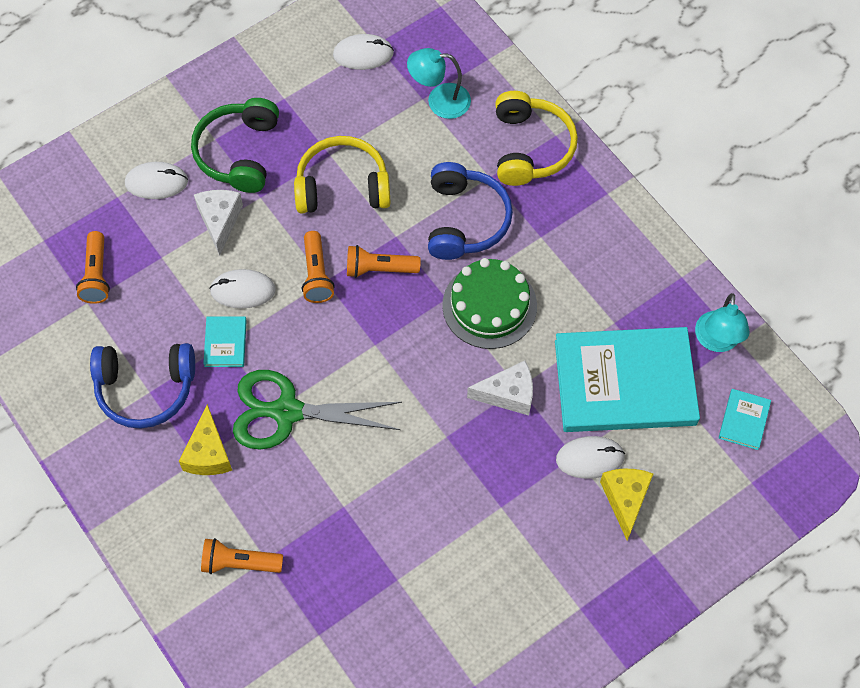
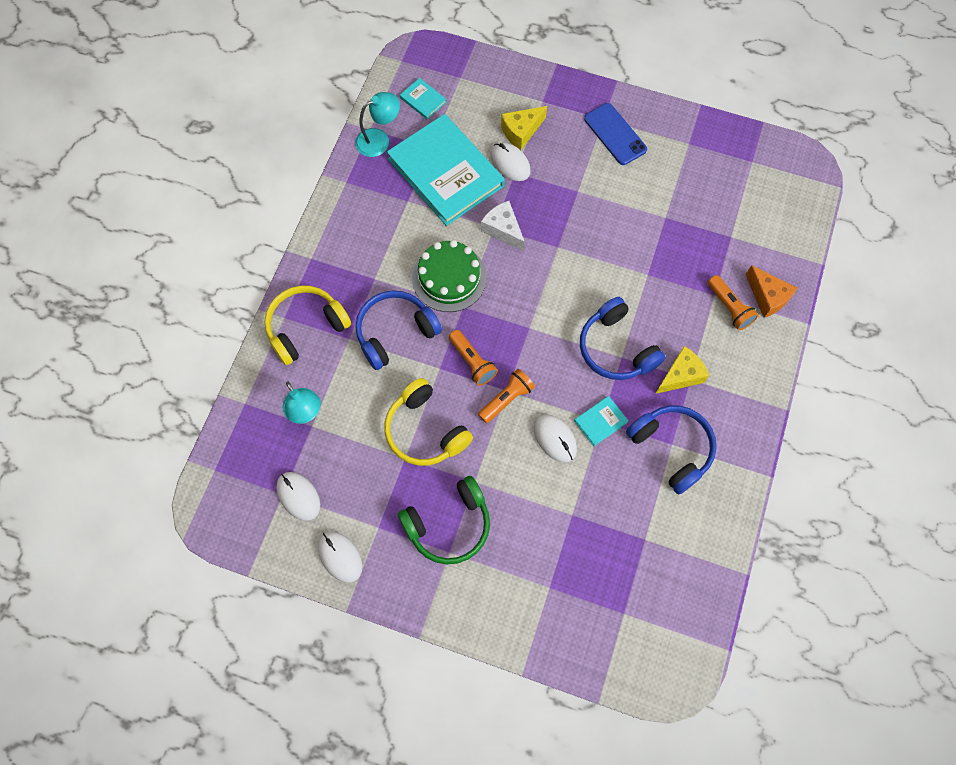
camera: 125 degrees left, 5 degrees up
(96, 275) = (620, 550): orange flashlight -> none
(156, 182) = (516, 567): white mouse -> white mouse (340, 557)
(218, 615) = (767, 297): none -> orange cheese
(220, 221) = (514, 495): white cheese -> none
(287, 412) = (616, 348): green scissors -> blue headphones
(548, 605) = (615, 134): none -> blue phone
(744, 420) = (423, 100): turquoise book -> turquoise book turned 60 degrees clockwise

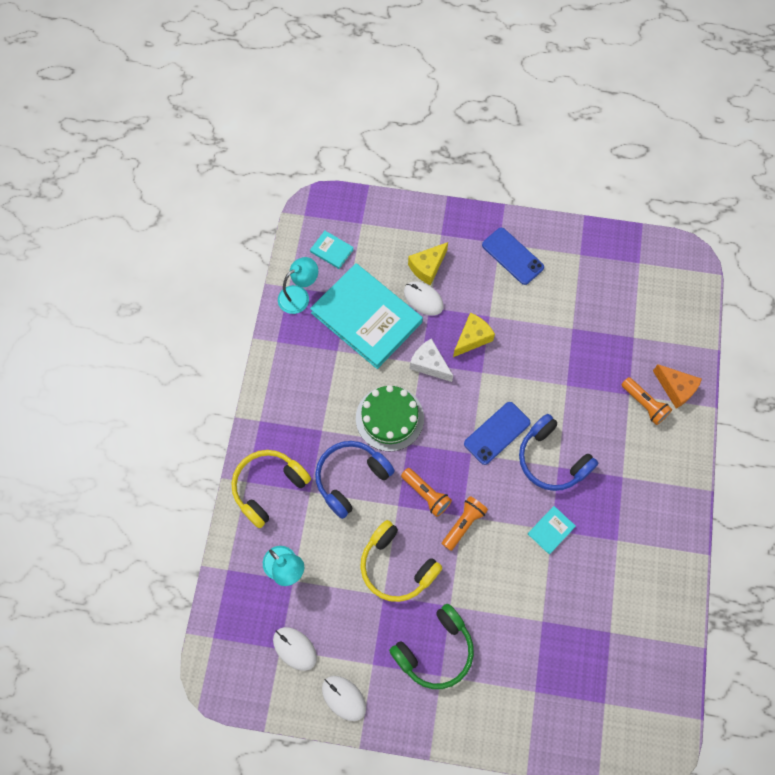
camera: 10 degrees left, 0 degrees up
(555, 439) = (513, 553): white mouse -> none
(561, 311) = (497, 433): none -> blue phone
(672, 448) = (618, 544): blue headphones -> none
(680, 375) = (613, 475): yellow cheese -> yellow cheese (472, 338)

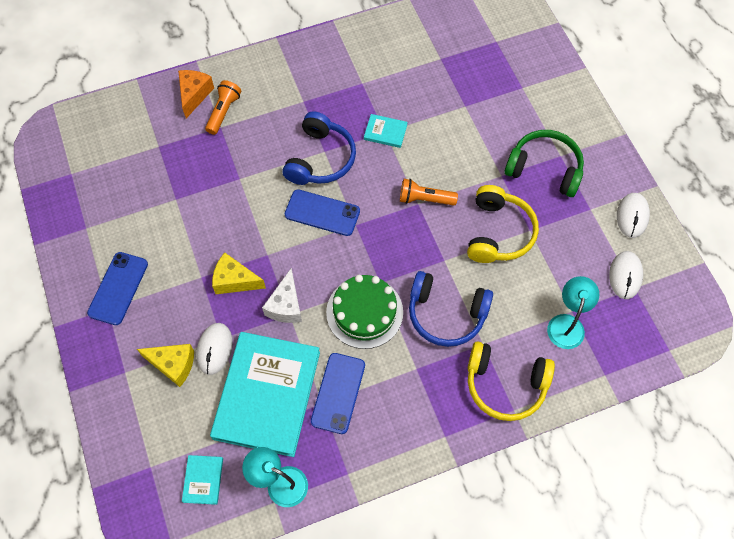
camera: 120 degrees left, 5 degrees down
(338, 365) = (338, 393): none -> blue phone
(426, 494) = (418, 242): orange flashlight -> none

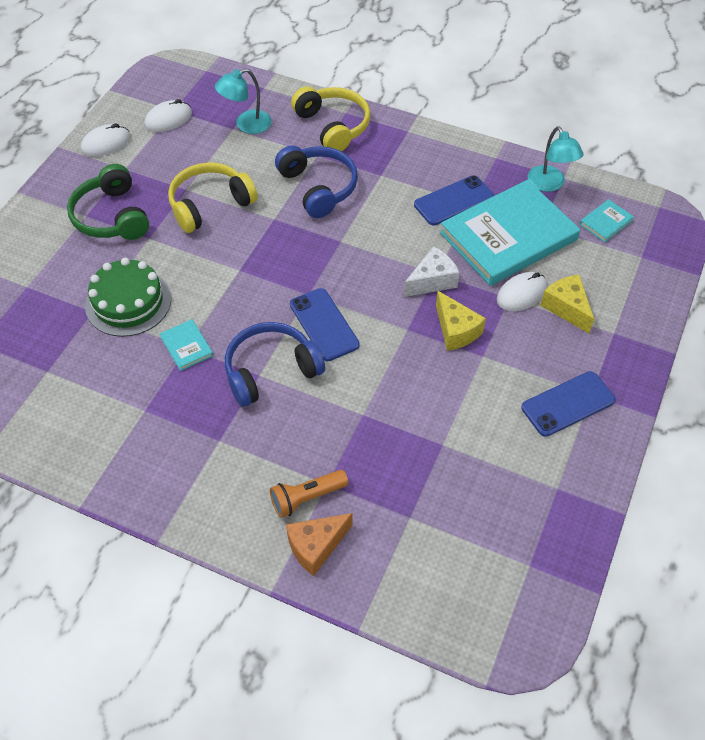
camera: 135 degrees left, 10 degrees down
(364, 312) = (376, 232): green cake -> green cake (128, 302)
(425, 199) = (229, 268): orange flashlight -> none

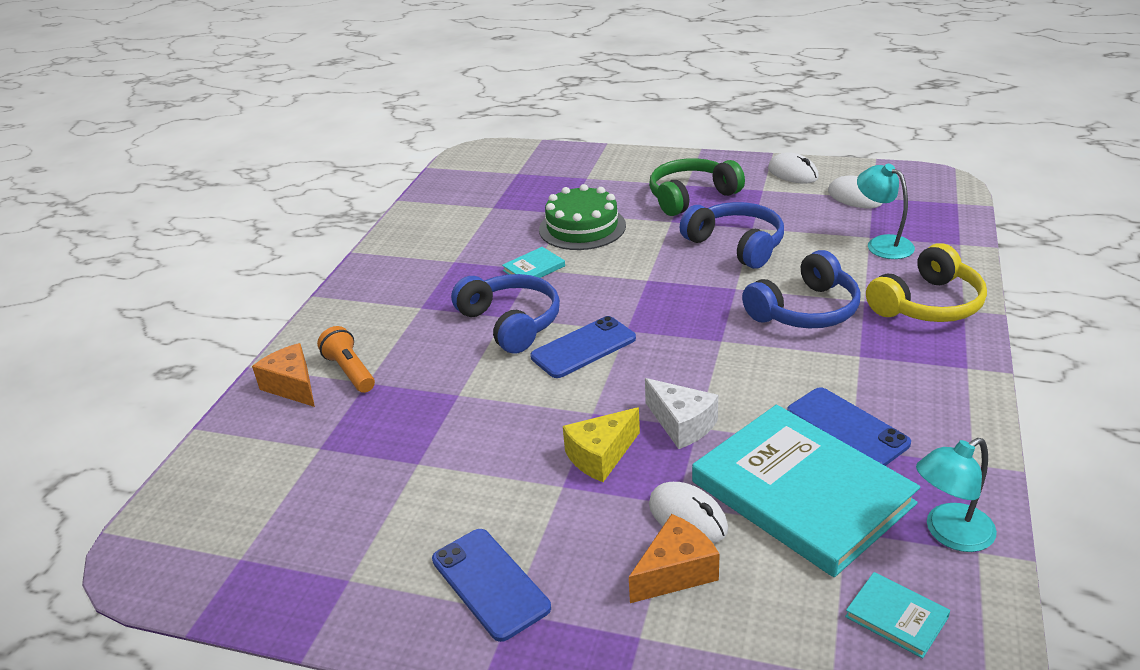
camera: 85 degrees right, 20 degrees down
(210, 204) = (736, 245): yellow headphones -> blue headphones
(566, 308) = (675, 572): yellow cheese -> orange cheese

